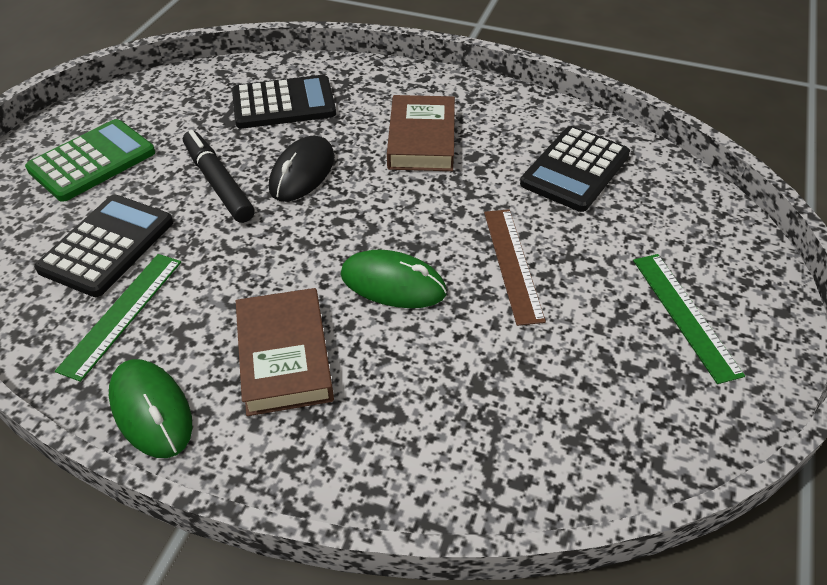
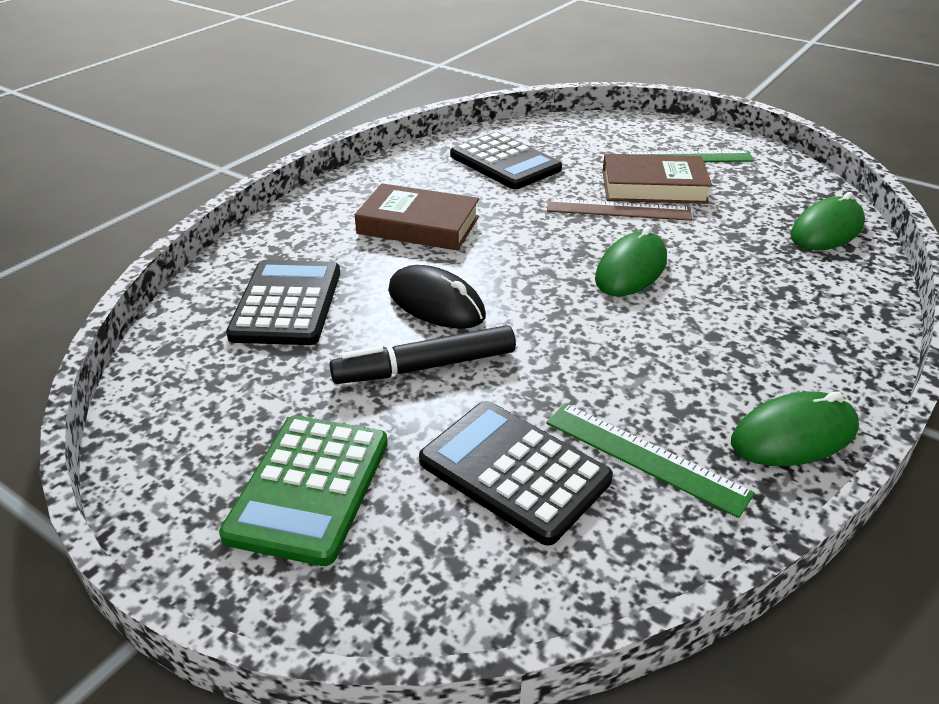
camera: 75 degrees left, 10 degrees down
(92, 161) = (309, 488): green calculator -> green calculator turned 135 degrees counterclockwise
(284, 356) = (720, 341): brown book -> brown book (653, 187)
(551, 459) = (826, 230): none -> green mouse

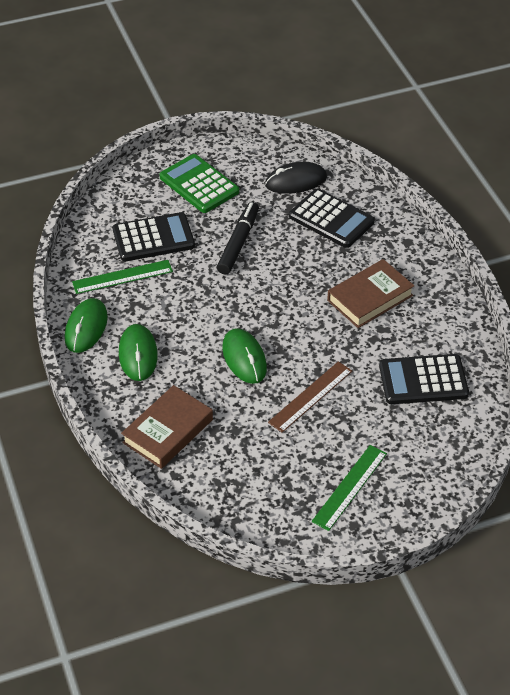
camera: 125 degrees right, 10 degrees up
(436, 303) = (284, 268): black mouse -> black mouse (296, 181)
(653, 187) = (323, 435): brown book -> brown book (168, 431)
(826, 230) = (198, 480): green mouse -> green mouse (138, 354)

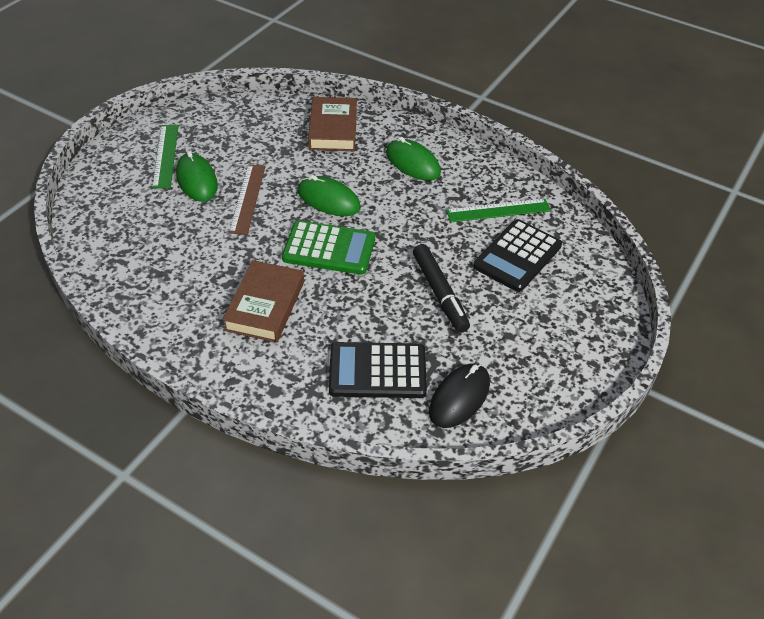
camera: 140 degrees right, 0 degrees up
(86, 328) = (474, 161): green mouse -> green mouse (197, 180)
(122, 277) = (498, 210): green ruler -> green ruler turned 45 degrees clockwise
(199, 184) = (547, 334): green calculator -> green calculator (329, 248)
(423, 380) = (158, 256): black calculator -> none

